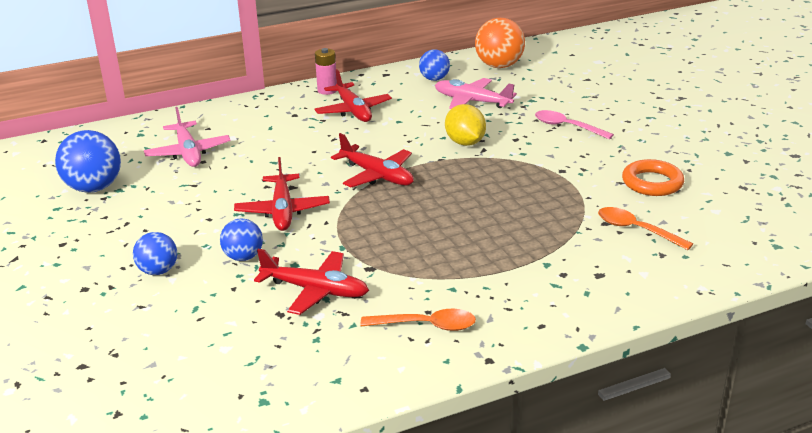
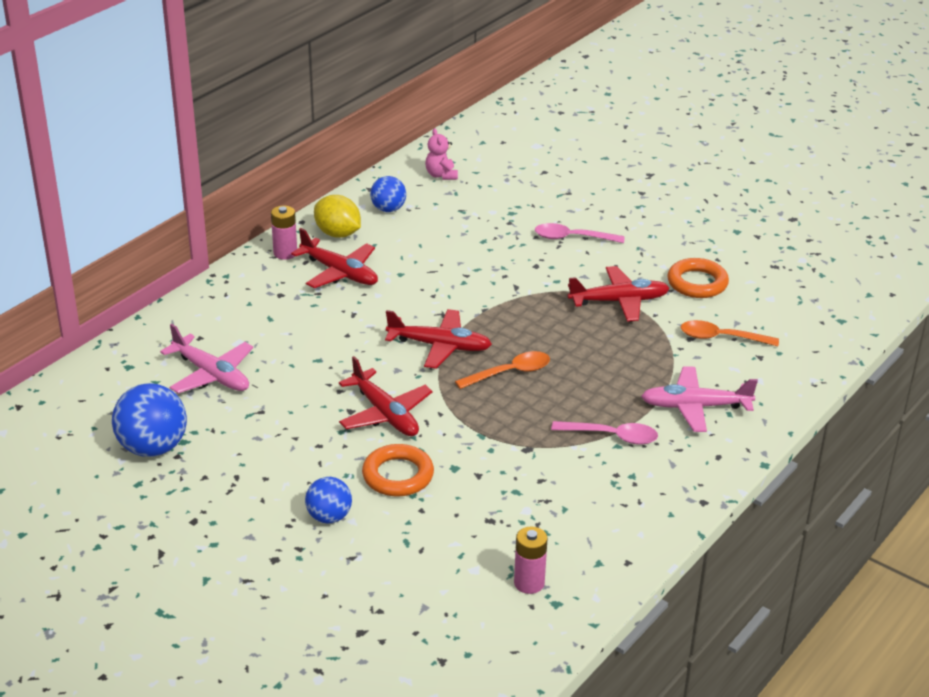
camera: 30 degrees left, 5 degrees up
(243, 257) = (398, 475): blue ball -> orange ring
(258, 375) = (529, 583): none -> pink battery
(315, 290) = (499, 487): red plane -> red plane (618, 301)
(426, 325) = (627, 488): orange spoon -> orange spoon (510, 372)
(455, 280) = (612, 436): none -> pink spoon
(465, 142) = (491, 283): yellow lemon -> yellow lemon (338, 234)
(472, 101) = (454, 229): pink plane -> pink plane (695, 407)
(499, 66) = (441, 175): orange ball -> pink teddy bear

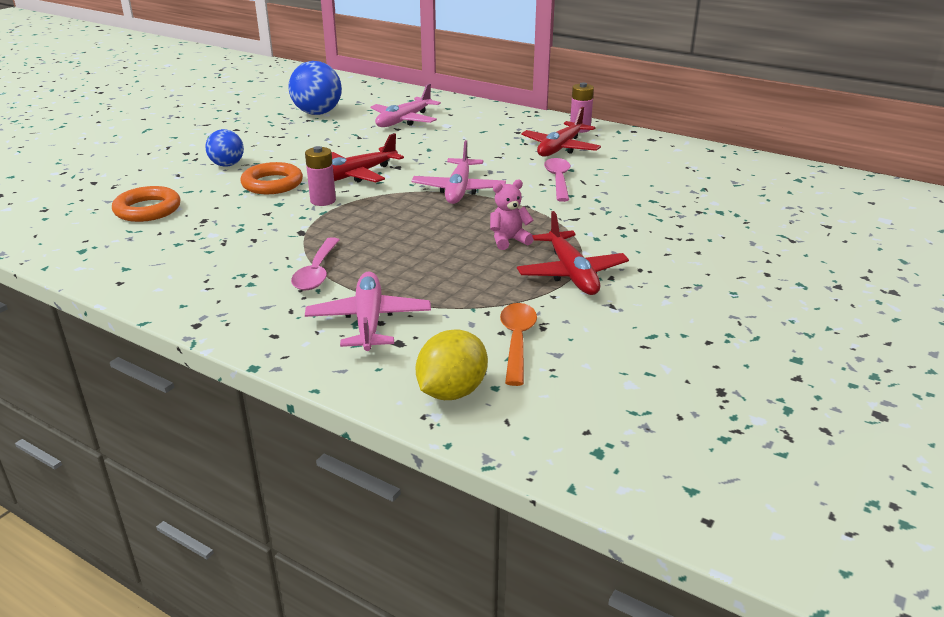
camera: 85 degrees right, 5 degrees down
(338, 234) = (623, 143): yellow lemon -> yellow lemon (452, 391)
(388, 209) = (680, 159): blue ball -> none
(439, 346) = (459, 190): red plane -> pink plane
(441, 175) = (766, 177): pink teddy bear -> pink teddy bear (508, 240)
(510, 372) = (422, 220): orange spoon -> none
(529, 583) = (114, 238): pink battery -> pink battery (323, 201)
(572, 238) = (691, 244): pink spoon -> pink spoon (558, 180)
(697, 283) = (638, 325): orange ring -> orange ring (147, 209)

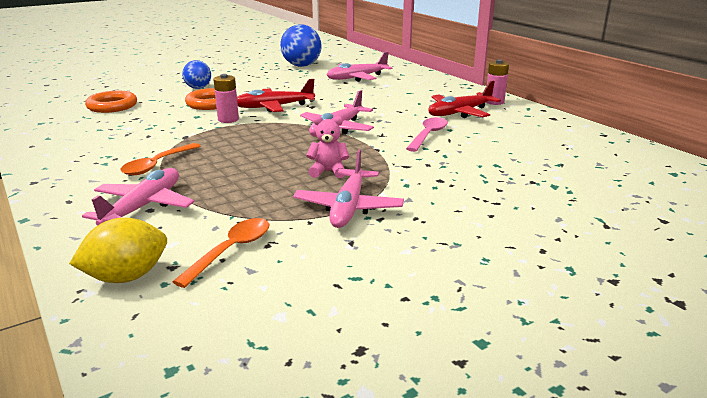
camera: 25 degrees right, 5 degrees down
(317, 272) = (157, 165): pink spoon -> orange spoon
(571, 273) = (348, 207): red plane -> pink plane

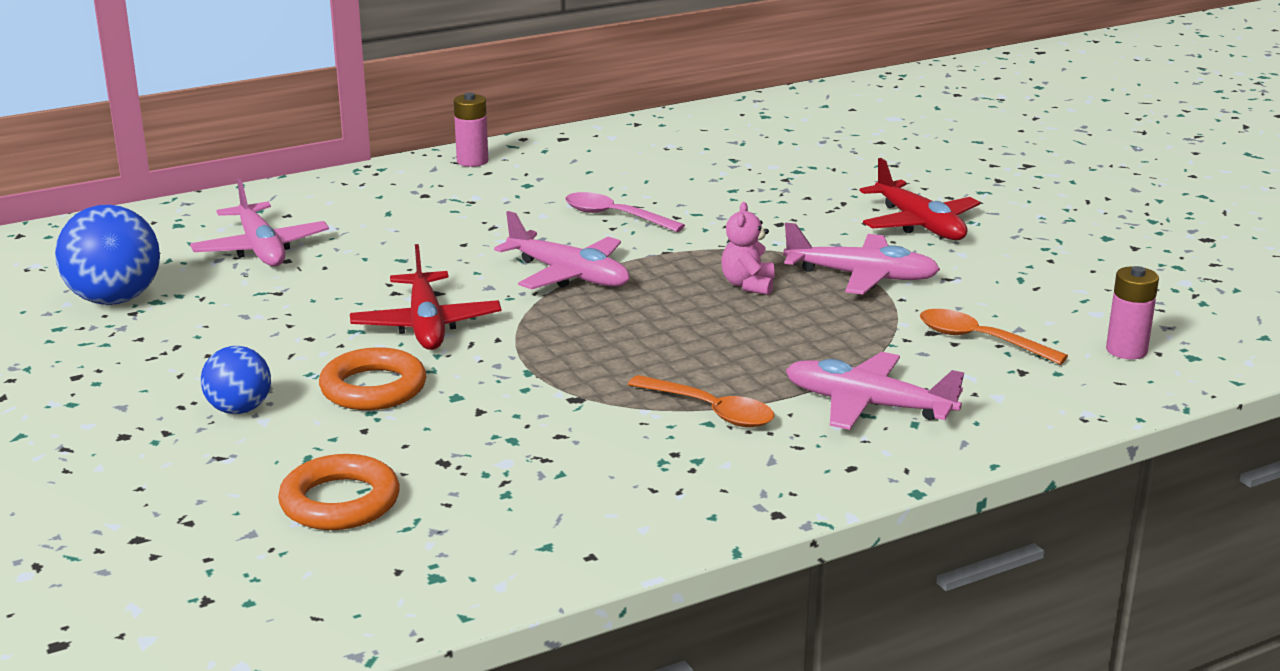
camera: 85 degrees left, 0 degrees up
(126, 277) = (1050, 395): yellow lemon -> none
(228, 119) = (488, 364): pink battery -> pink battery (1126, 350)
(460, 113) = (517, 188): red plane -> red plane (919, 224)

